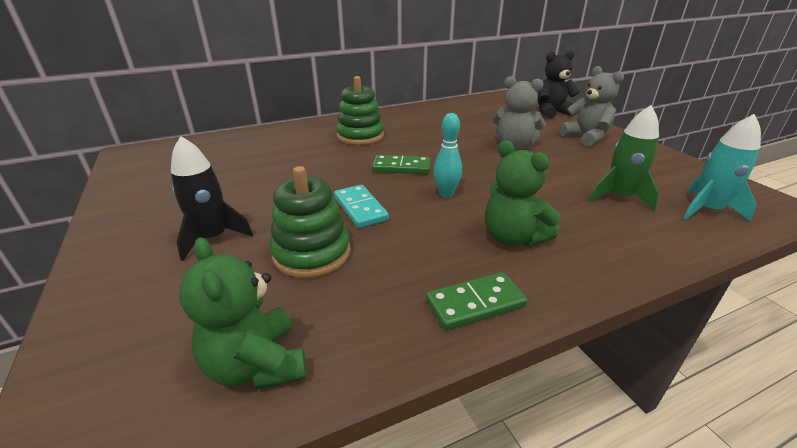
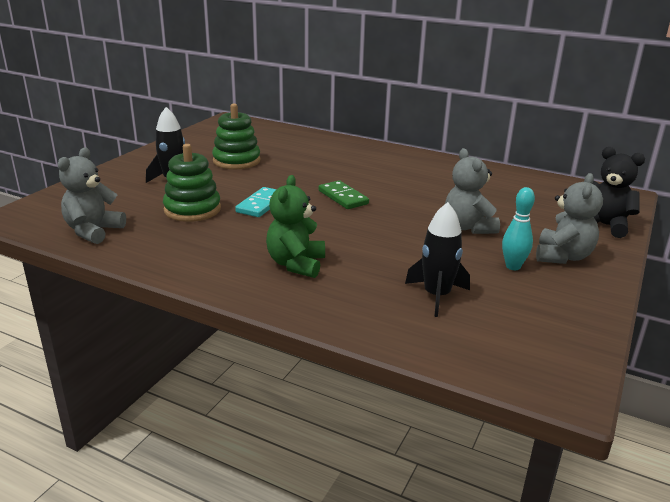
camera: 50 degrees right, 5 degrees down
(257, 365) = (93, 231): green teddy bear -> grey teddy bear
(360, 136) = (372, 166): green stacking toy -> green stacking toy (236, 161)
(446, 194) = (325, 225): turquoise bowling pin -> turquoise bowling pin (513, 266)
(475, 304) = (201, 270): green domino -> none
(619, 197) = (436, 296): green rocket -> black rocket
(706, 210) = (481, 344): turquoise rocket -> none

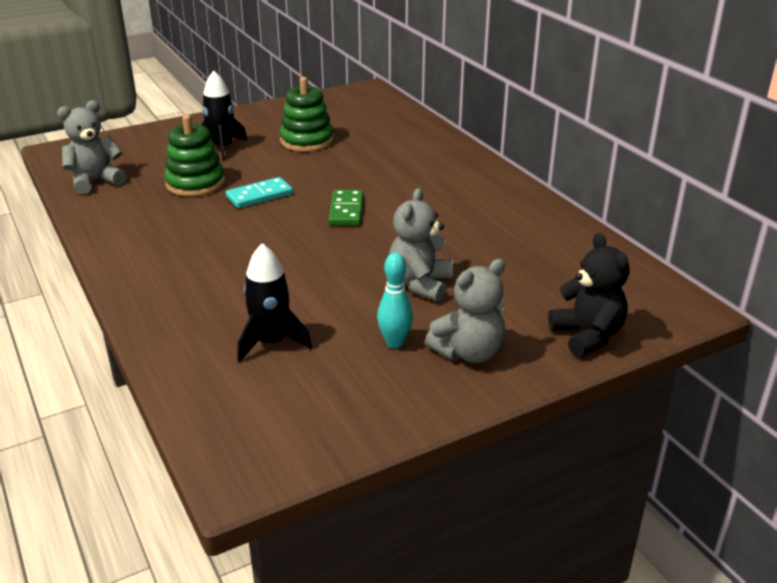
camera: 35 degrees right, 5 degrees up
(296, 264) = (200, 266): green teddy bear -> none

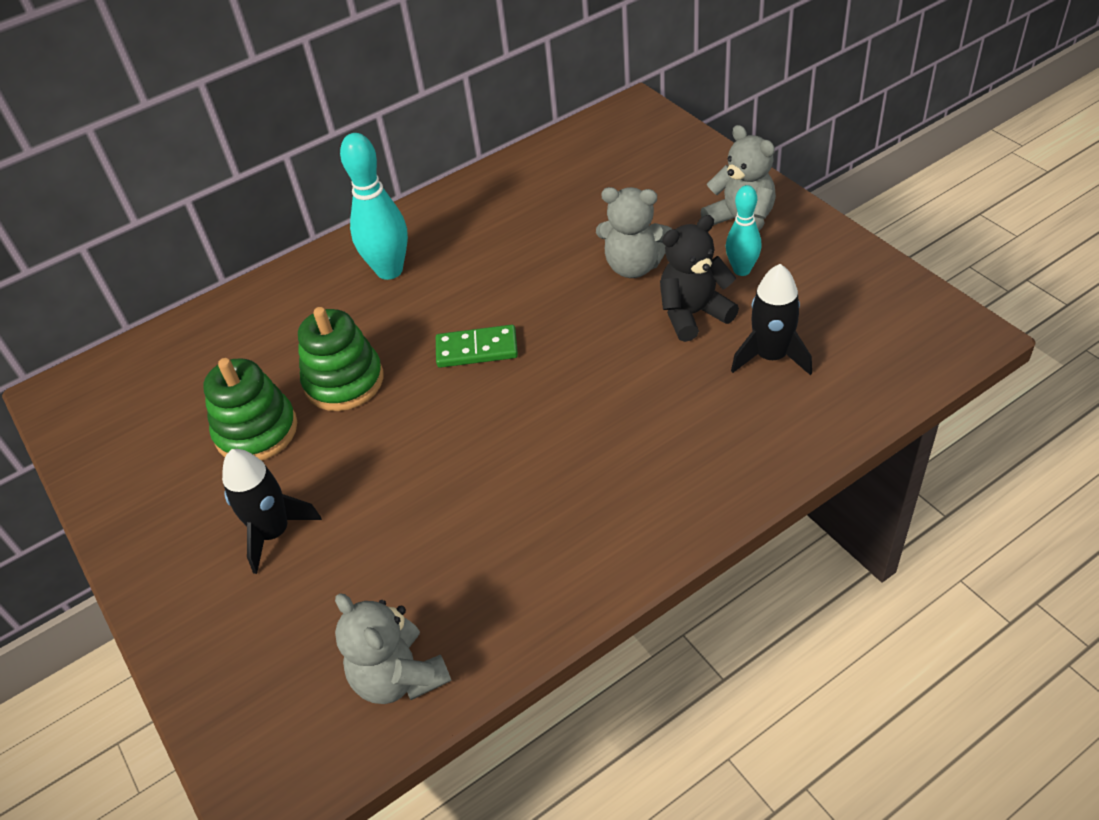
camera: 90 degrees left, 15 degrees up
(195, 183) = (403, 531): green stacking toy -> green stacking toy (344, 381)
(259, 195) = (440, 445): turquoise domino -> none
(450, 180) = (389, 270): none -> turquoise bowling pin
(587, 336) = (693, 159): black teddy bear -> black teddy bear (693, 314)

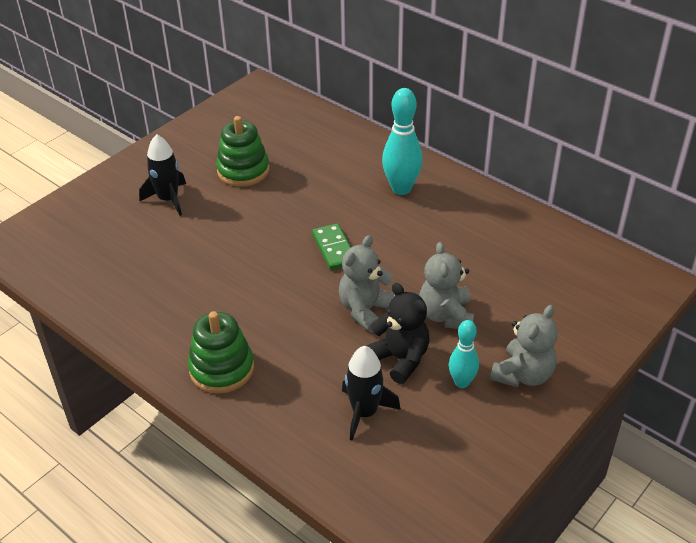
camera: 70 degrees right, 5 degrees down
(344, 381) = (291, 195): green stacking toy -> green stacking toy (222, 368)
(399, 677) = (74, 274): grey teddy bear -> grey teddy bear (366, 310)

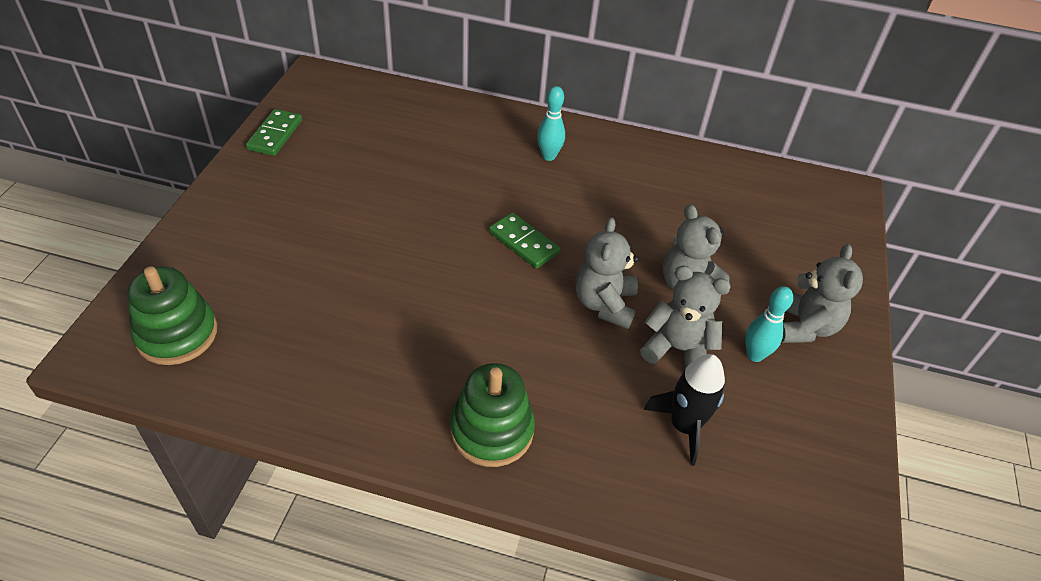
camera: 30 degrees left, 5 degrees up
(168, 199) = (289, 235): black rocket -> none
(201, 126) = (275, 135): none -> green domino
(243, 170) = (360, 177): green stacking toy -> green stacking toy (177, 334)
(400, 359) = (677, 349): black teddy bear -> grey teddy bear
(401, 188) = (549, 156): turquoise bowling pin -> turquoise bowling pin, size x0.61

